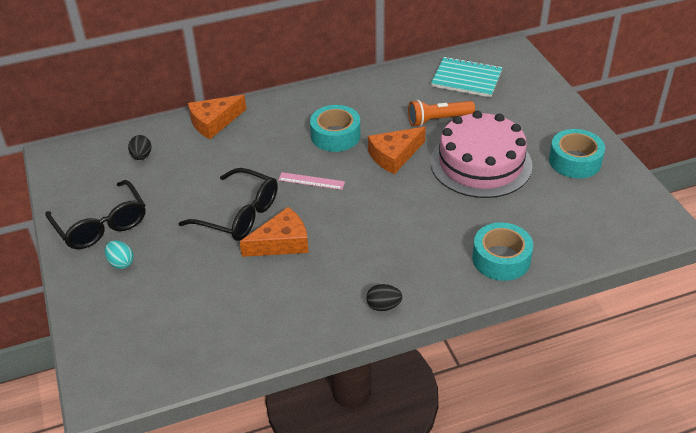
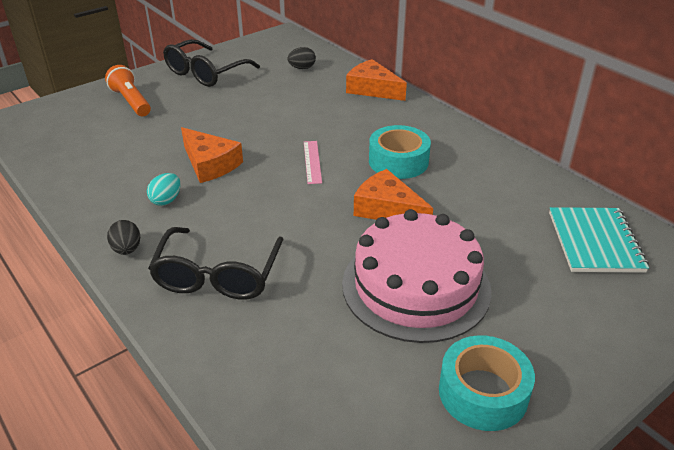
camera: 70 degrees right, 5 degrees down
(121, 263) = (161, 92): turquoise egg -> turquoise egg (166, 200)
(239, 214) = (242, 132): black glasses -> black glasses (218, 275)
(438, 120) = (483, 232): orange flashlight -> orange flashlight (131, 102)
(501, 259) = (228, 337): turquoise tape -> none

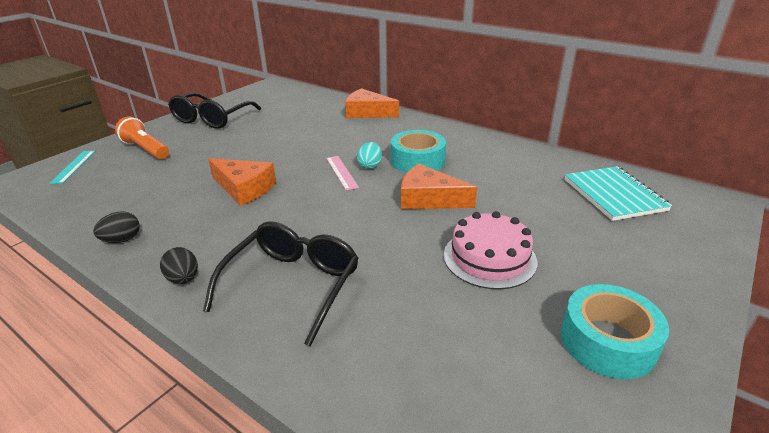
camera: 15 degrees left, 5 degrees down
(61, 111) = (73, 166): none -> turquoise ruler
(166, 200) = (211, 226): turquoise egg -> turquoise egg (370, 166)
(218, 275) = (292, 285): black glasses -> black glasses turned 150 degrees counterclockwise
(302, 68) = (299, 105): black egg -> black egg (122, 240)
(416, 286) = (489, 258): pink cake -> pink cake, size x0.64

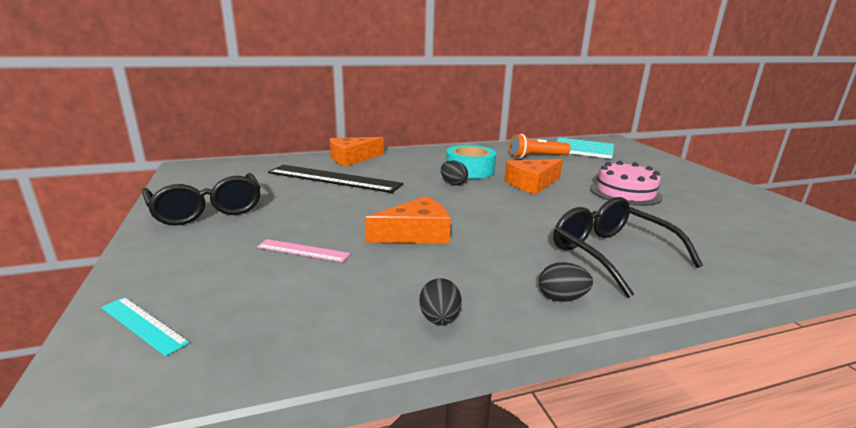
camera: 55 degrees left, 10 degrees down
(146, 149) = (206, 262): orange flashlight -> orange flashlight (537, 157)
(313, 125) = (334, 178): none -> black ruler
(341, 172) = (448, 194): pink ruler -> pink ruler (303, 250)
(370, 166) = (453, 183): turquoise egg -> black egg
(607, 341) = (724, 195): turquoise tape -> none

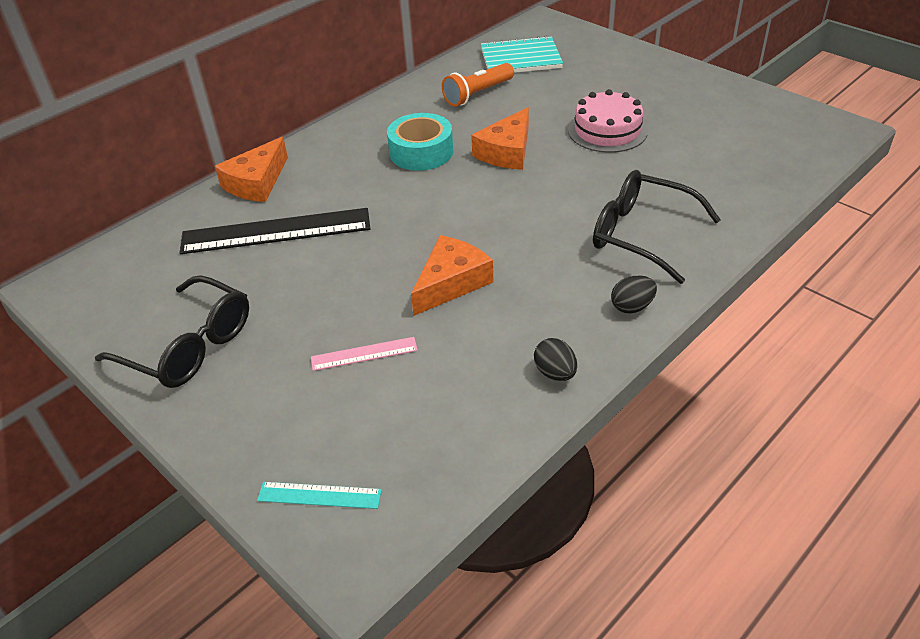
camera: 25 degrees left, 20 degrees up
(453, 183) = (422, 185): black egg -> none

